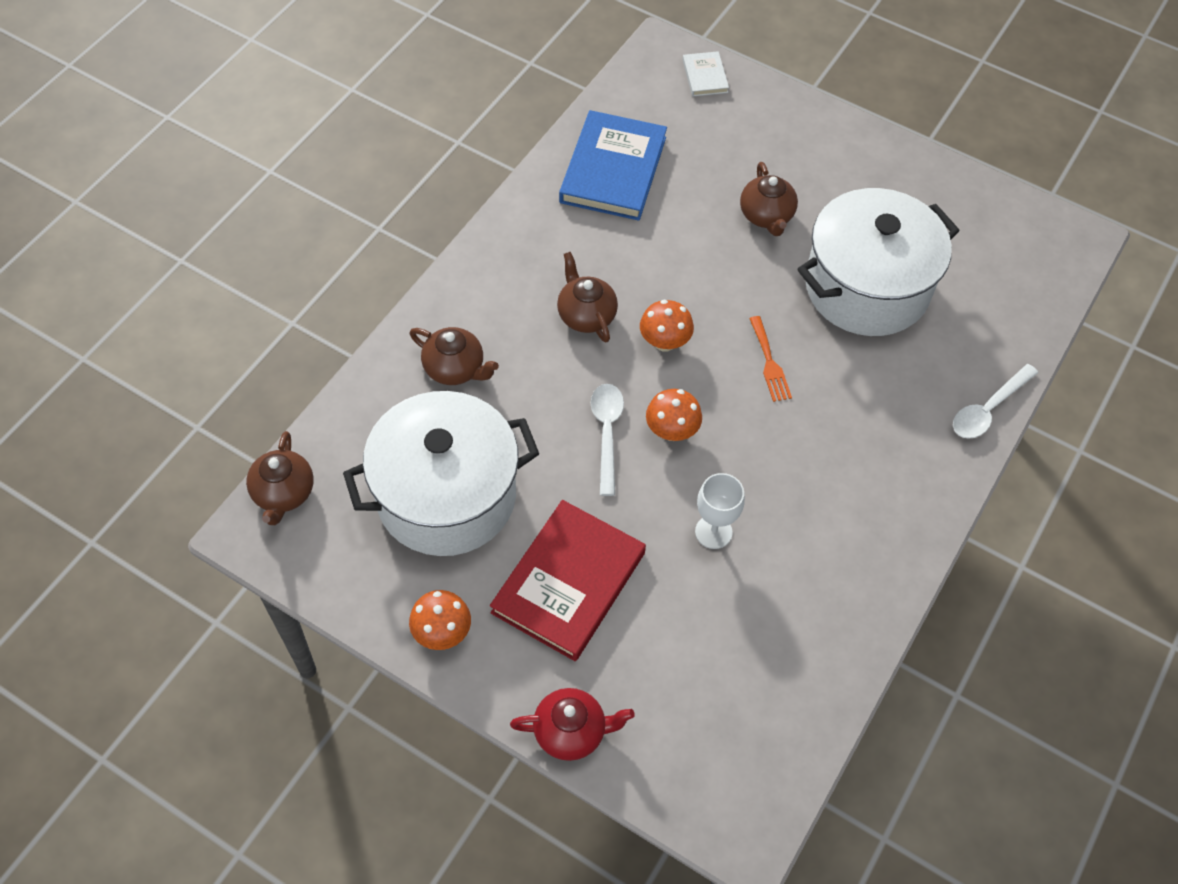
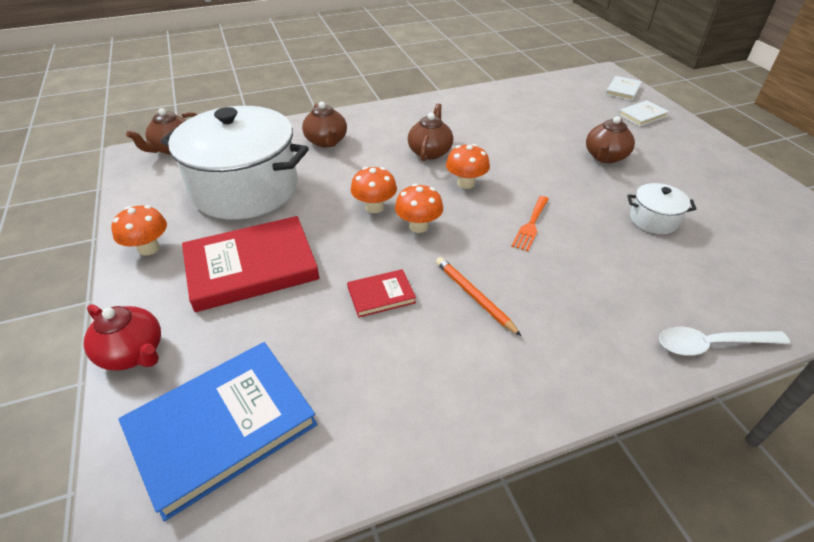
camera: 40 degrees right, 15 degrees down
(607, 433) = (374, 207): white spoon -> orange mushroom
(613, 170) = (520, 104): blue book -> blue book (222, 427)
(713, 532) = (381, 295): white goblet -> red book
(756, 117) = (642, 115): none -> white book
(788, 480) = (474, 296): none -> orange pencil
(866, 287) = (653, 220): white pot -> white pot, size x0.42

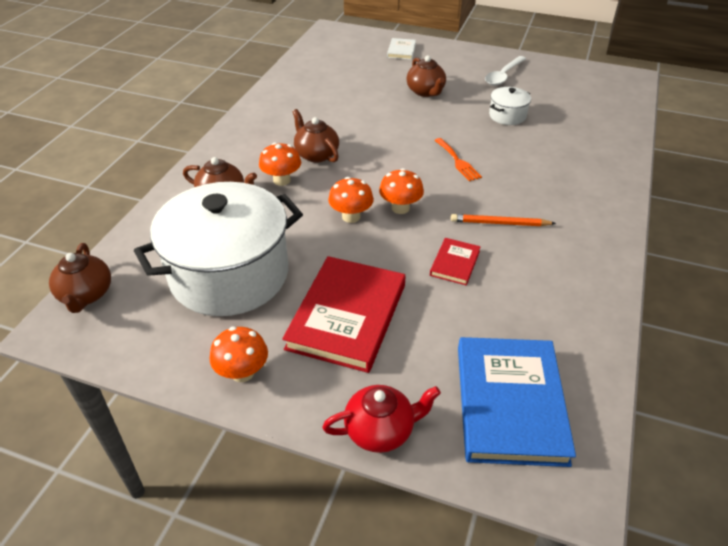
camera: 50 degrees left, 0 degrees up
(466, 183) = (378, 161): orange mushroom -> orange mushroom (282, 180)
(623, 90) = (362, 38): white book -> none
(711, 344) = (621, 164): white spoon -> white spoon (503, 75)

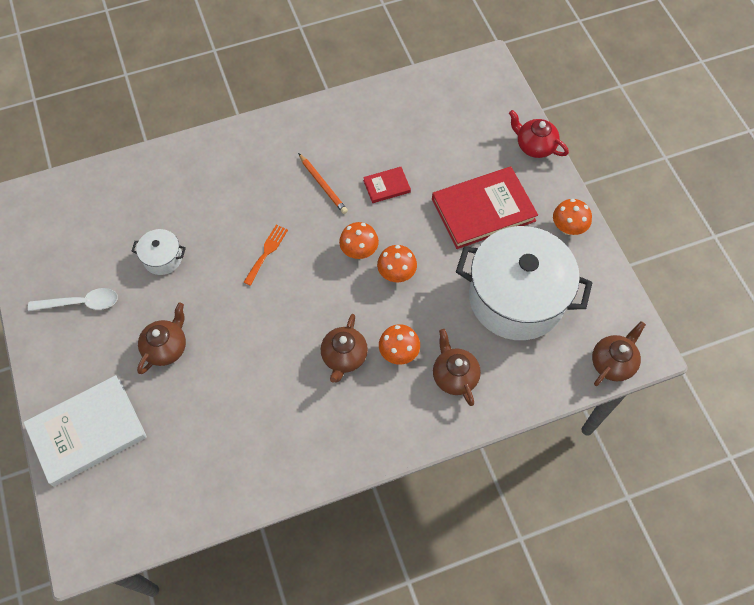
camera: 130 degrees left, 20 degrees up
(401, 51) = (87, 431): white book -> white book, size x2.12
(510, 403) = (466, 107): blue book -> none

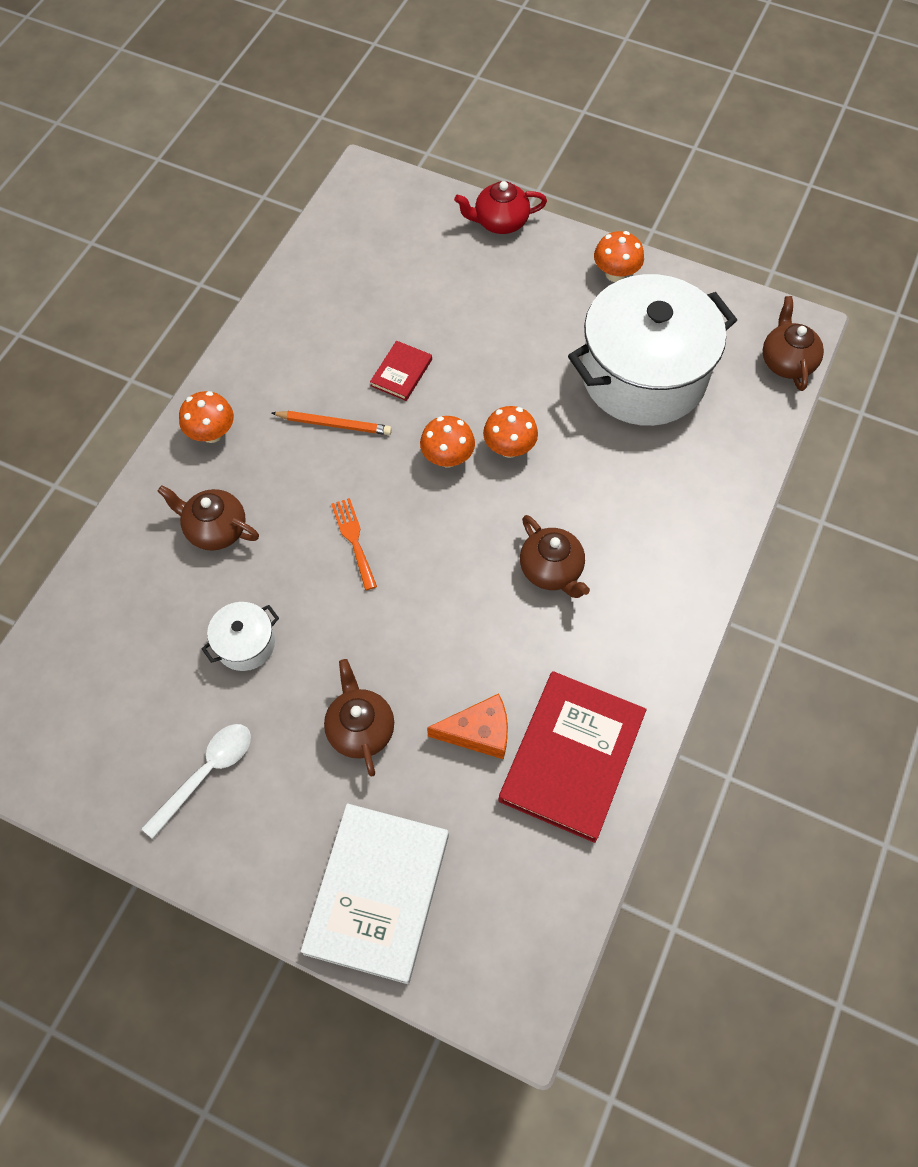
camera: 45 degrees left, 0 degrees up
(216, 403) = (478, 732): none -> orange cheese
(398, 352) = (597, 519): orange mushroom -> orange mushroom (212, 433)
(454, 376) = (671, 494): brown teapot -> brown teapot (215, 529)
(483, 210) = (521, 320): red book -> red book (572, 757)

